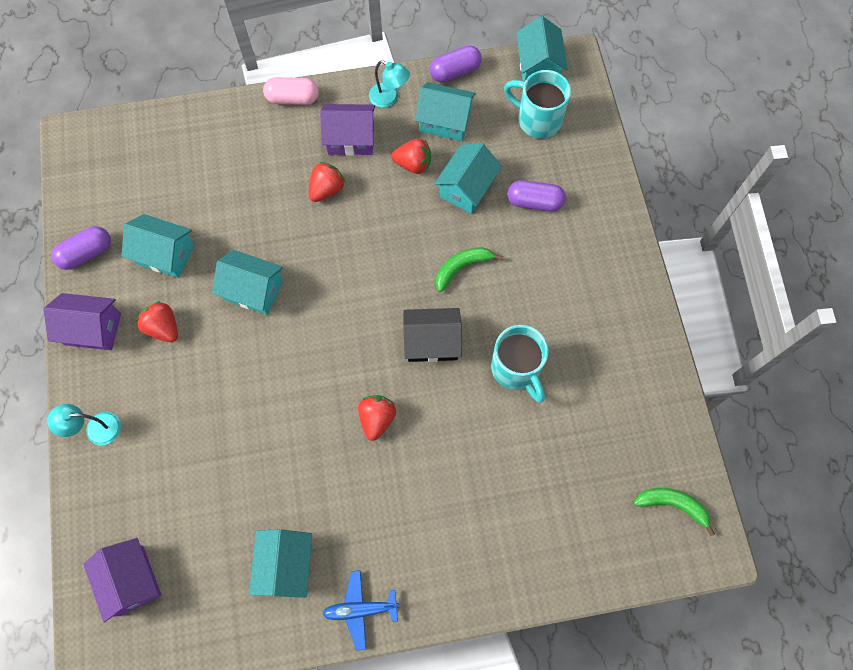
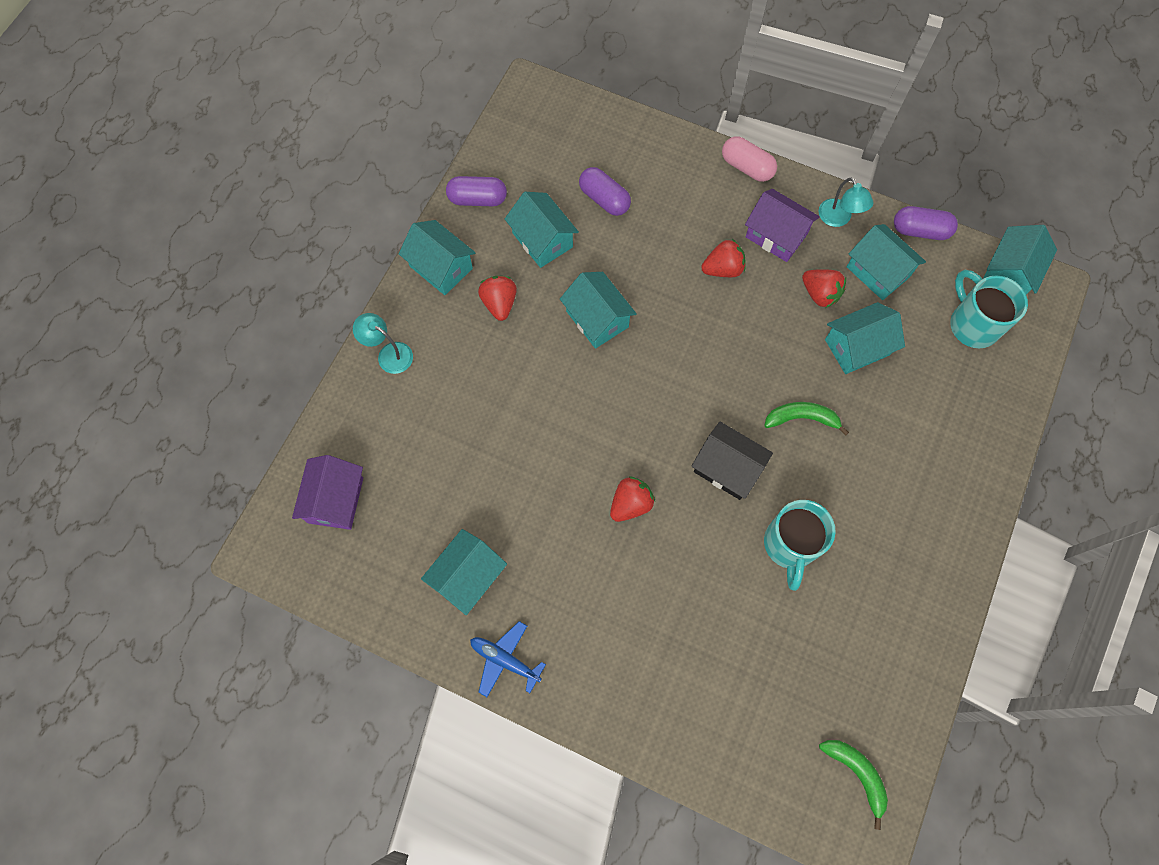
camera: 35 degrees right, 0 degrees up
(93, 329) = (441, 267): purple house -> turquoise house
(534, 202) = (915, 401): purple capsule -> purple capsule (604, 199)

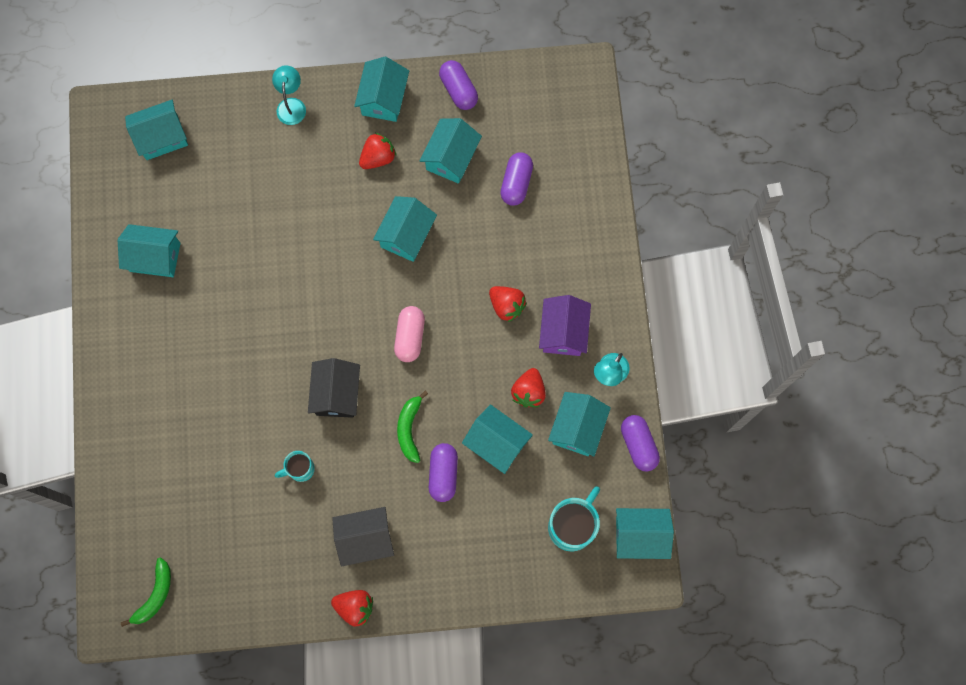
camera: 60 degrees right, 5 degrees up
(336, 500) = (162, 137): purple house -> turquoise house
(505, 660) = (110, 315): blue plane -> none
(630, 504) = (269, 339): red strawberry -> red strawberry (355, 607)
(746, 167) = (615, 277): pink capsule -> pink capsule (410, 337)
(790, 545) = (300, 469): turquoise mug -> turquoise mug, size x0.57
(801, 418) = (409, 429): green banana -> green banana turned 150 degrees counterclockwise
(864, 411) = (443, 474): none -> purple capsule
(896, 518) = (365, 538): none -> black house

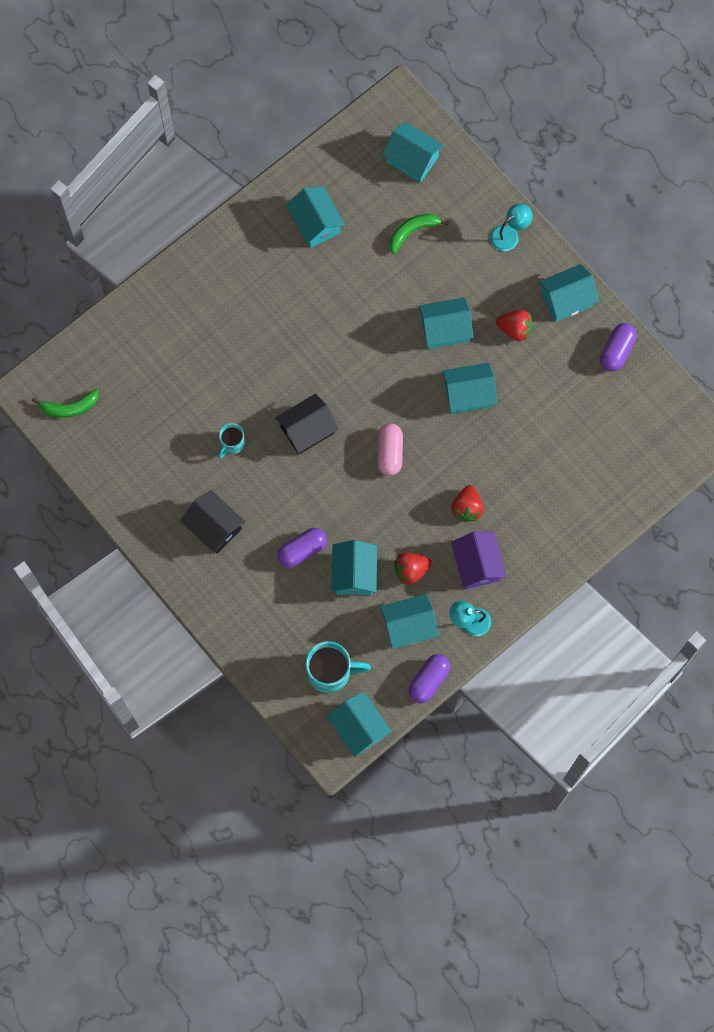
camera: 55 degrees right, 0 degrees up
(300, 469) = (232, 443): turquoise mug -> turquoise mug turned 90 degrees counterclockwise
(355, 607) = (159, 554): red strawberry -> none
(409, 429) = (318, 502): green banana -> green banana (412, 231)
(410, 337) = (389, 452): pink capsule -> pink capsule turned 60 degrees counterclockwise
(451, 158) = (556, 384): turquoise house -> turquoise house (445, 329)
(516, 183) = (572, 447): purple capsule -> none
(563, 332) = (477, 564): purple house -> purple house turned 75 degrees counterclockwise

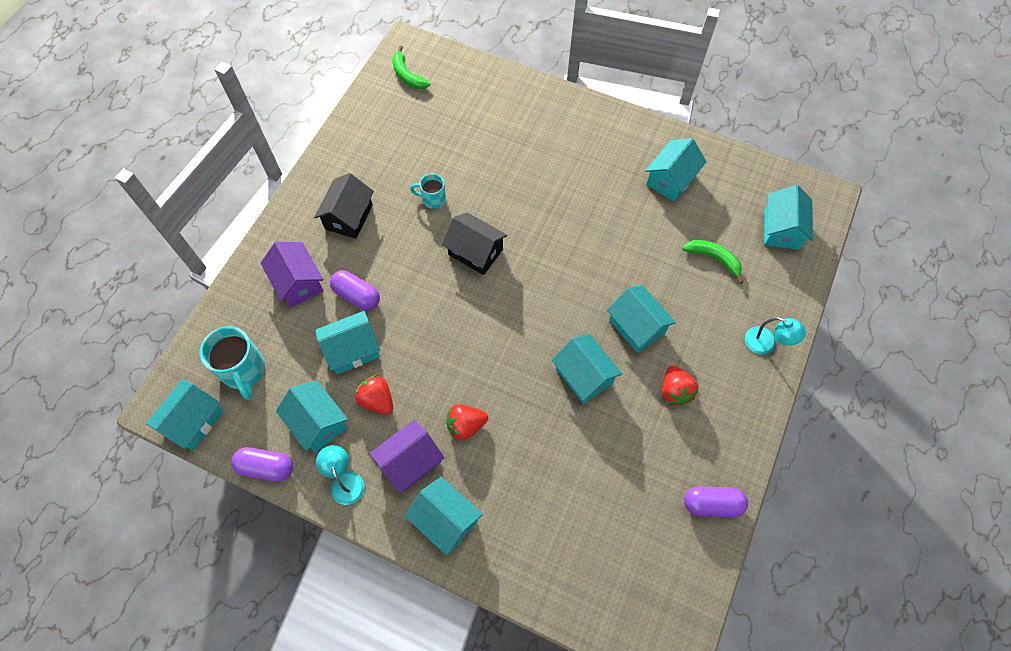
camera: 65 degrees right, 10 degrees down
(263, 597) = (298, 282): none -> purple house
(389, 452) = (488, 330): pink capsule -> none
(566, 299) = (735, 427): turquoise house -> turquoise house (446, 519)

